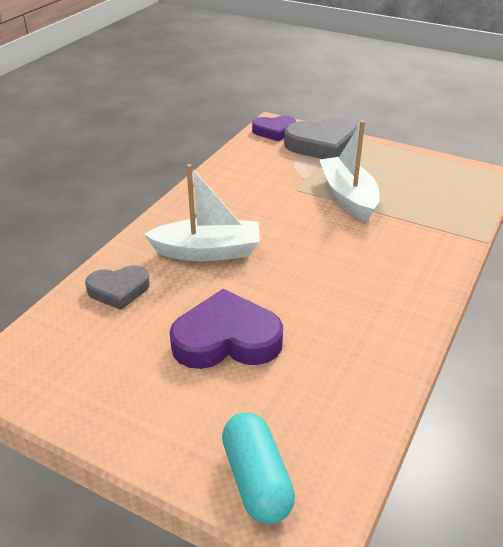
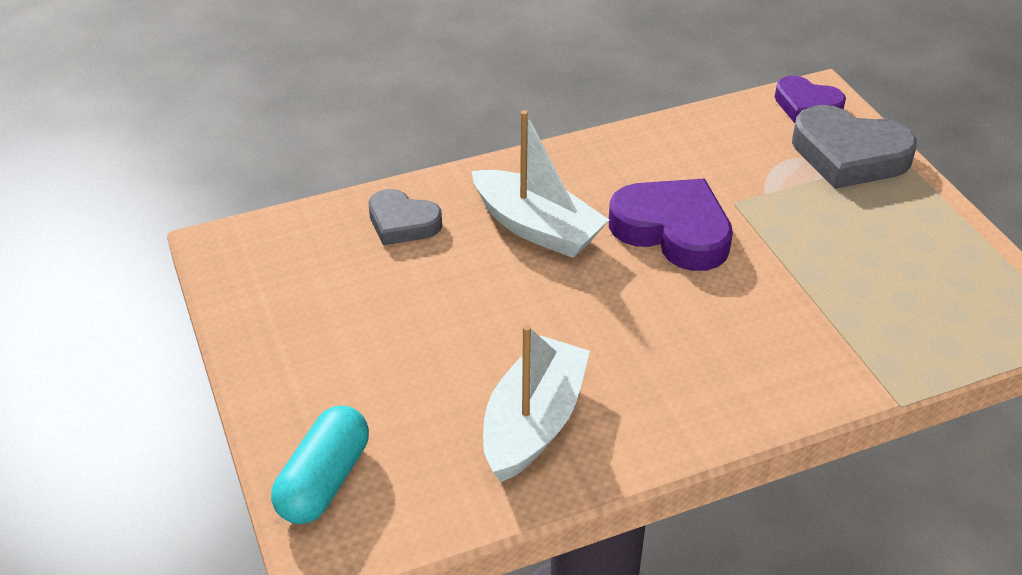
camera: 40 degrees right, 5 degrees up
(226, 339) = (446, 335): purple heart -> purple heart (672, 230)
(348, 197) = (788, 246): white boat -> white boat (533, 422)

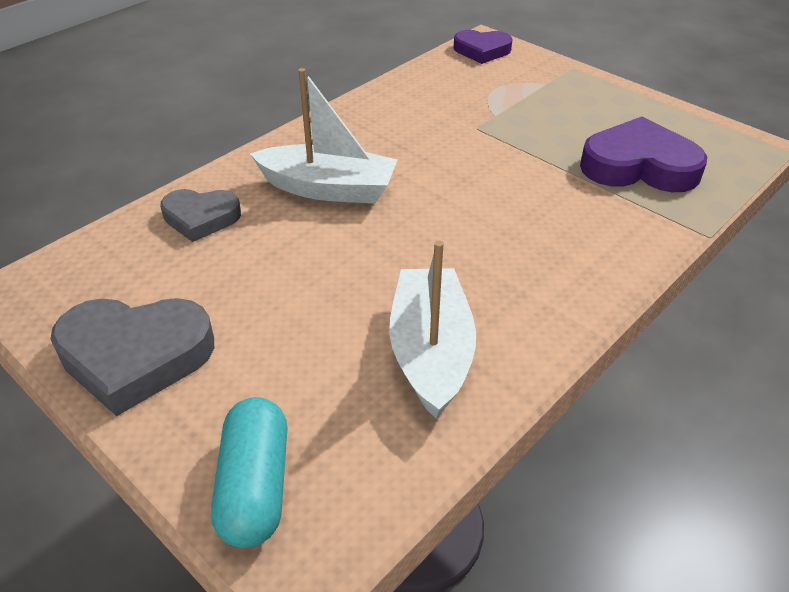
camera: 25 degrees left, 0 degrees up
(672, 230) = (443, 160): purple heart -> purple heart (639, 166)
(848, 155) = (536, 75): grey heart -> grey heart (135, 356)

